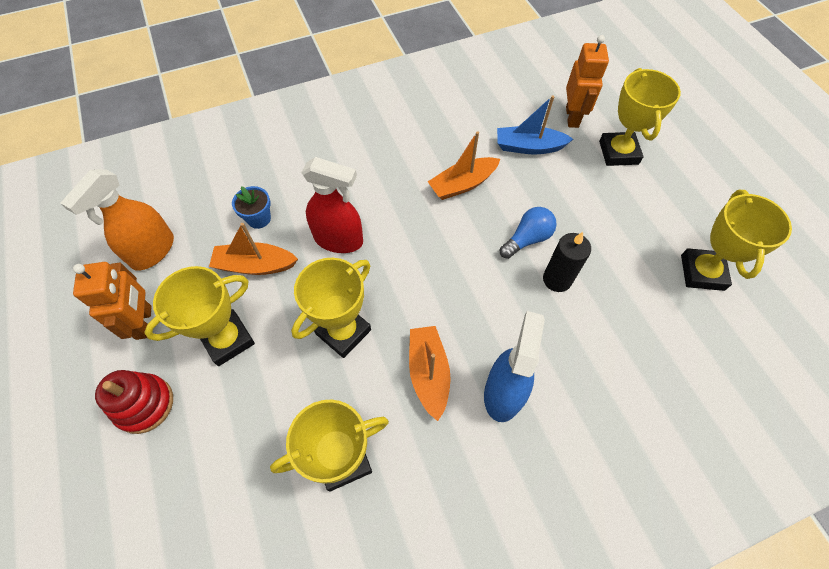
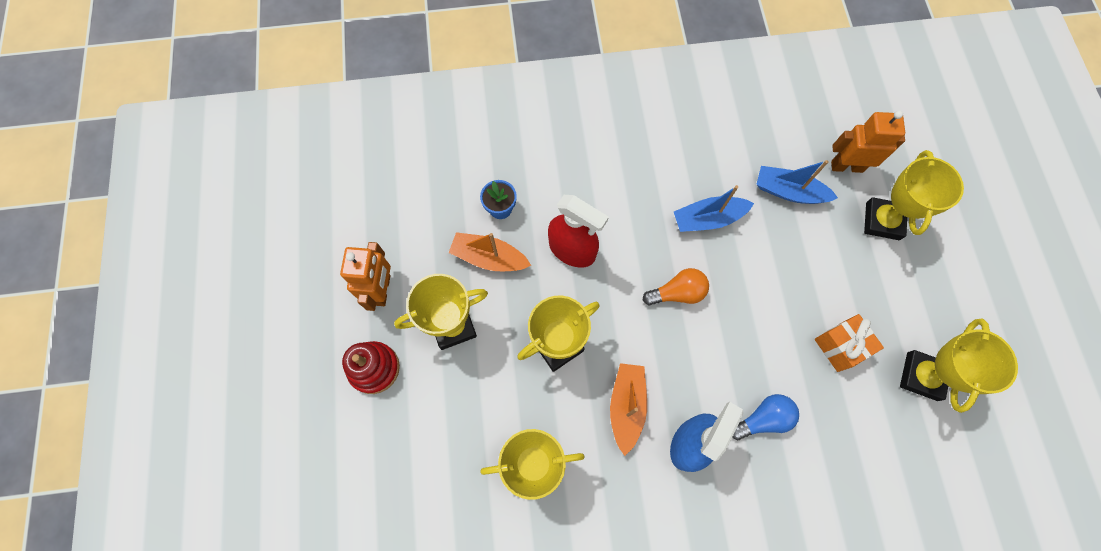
camera: 15 degrees right, 10 degrees up
(152, 251) = (397, 219): orange spray bottle -> none
(451, 254) = (677, 293): none -> orange light bulb
(462, 184) = (708, 219): orange boat -> blue boat
(527, 239) = (756, 296): blue light bulb -> blue light bulb (763, 419)
(557, 279) = (773, 346): black candle -> none
(572, 117) = (846, 166): orange robot -> orange robot turned 105 degrees counterclockwise
(619, 264) = (840, 346): none -> orange gift

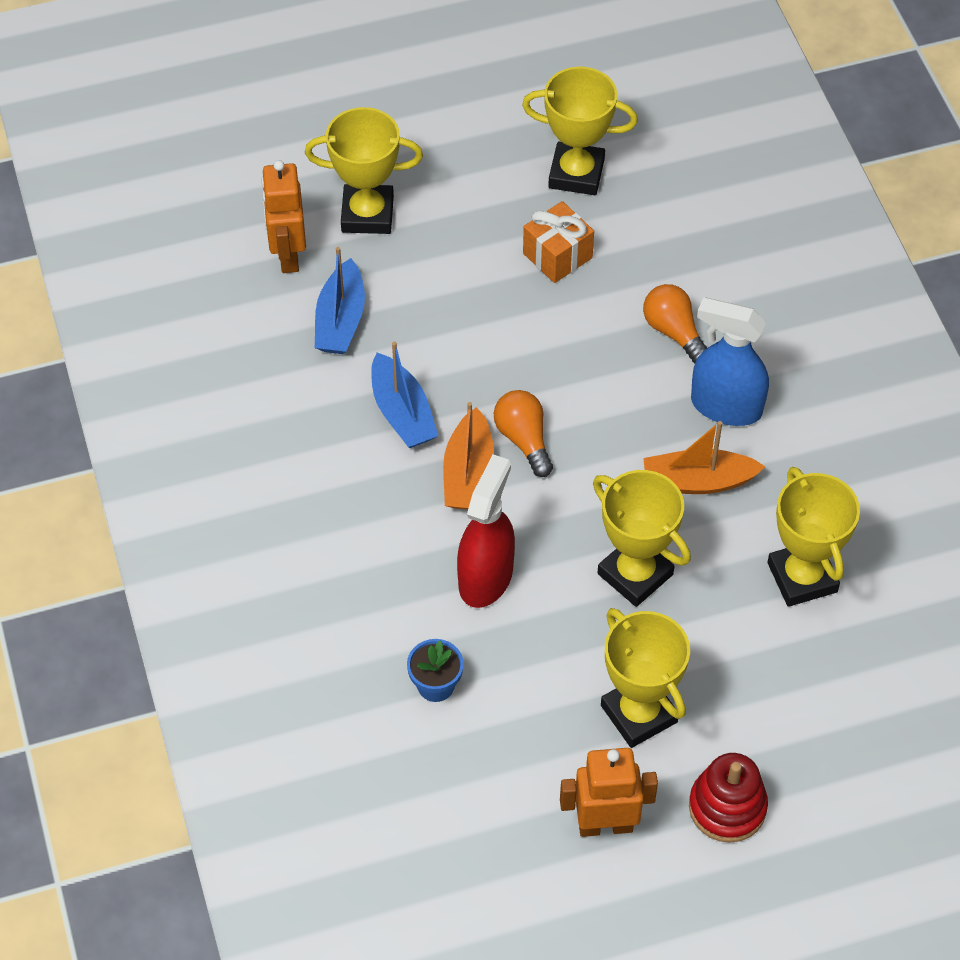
camera: 100 degrees left, 15 degrees down
(489, 257) = (521, 686): orange boat -> orange boat (468, 473)
(763, 419) = (673, 332): blue light bulb -> orange light bulb

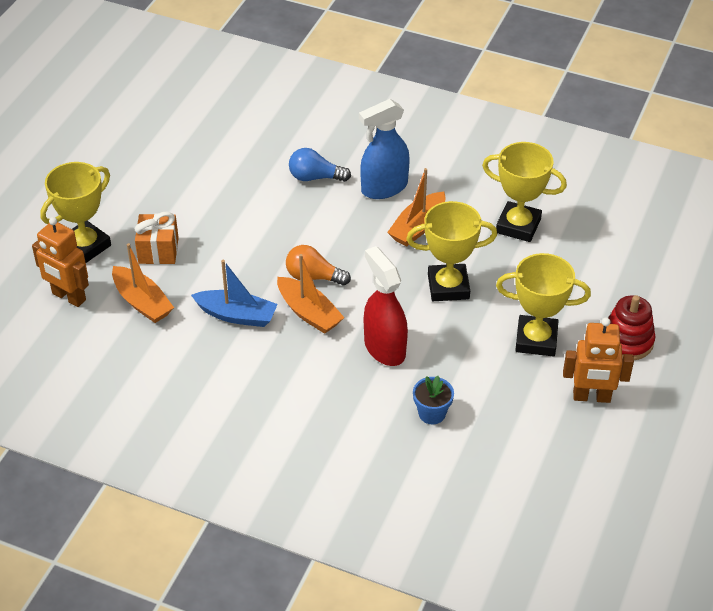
camera: 50 degrees left, 10 degrees down
(340, 320) = (142, 302): blue boat -> orange boat
(557, 256) = (212, 189): orange gift -> orange gift (158, 250)
(576, 174) = (169, 149): yellow trophy -> none
(605, 825) = (591, 397): orange robot -> orange robot turned 120 degrees counterclockwise
(673, 332) = (315, 177): orange light bulb -> blue light bulb

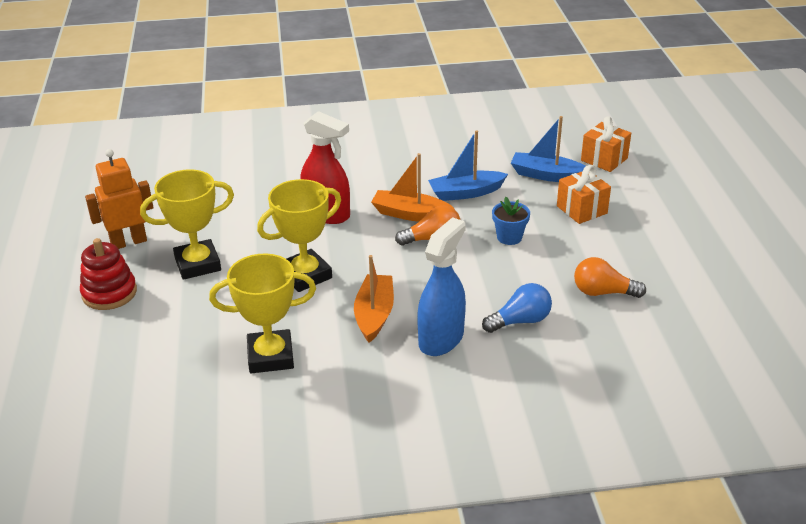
camera: 150 degrees right, 10 degrees down
(68, 297) = (604, 159): orange robot -> orange gift
(85, 246) = (641, 191): yellow trophy -> none
(142, 302) = (547, 175): orange boat -> blue boat
(232, 173) = (603, 292): none -> orange light bulb
(432, 413) = (257, 190): blue flower pot -> blue flower pot (509, 237)

